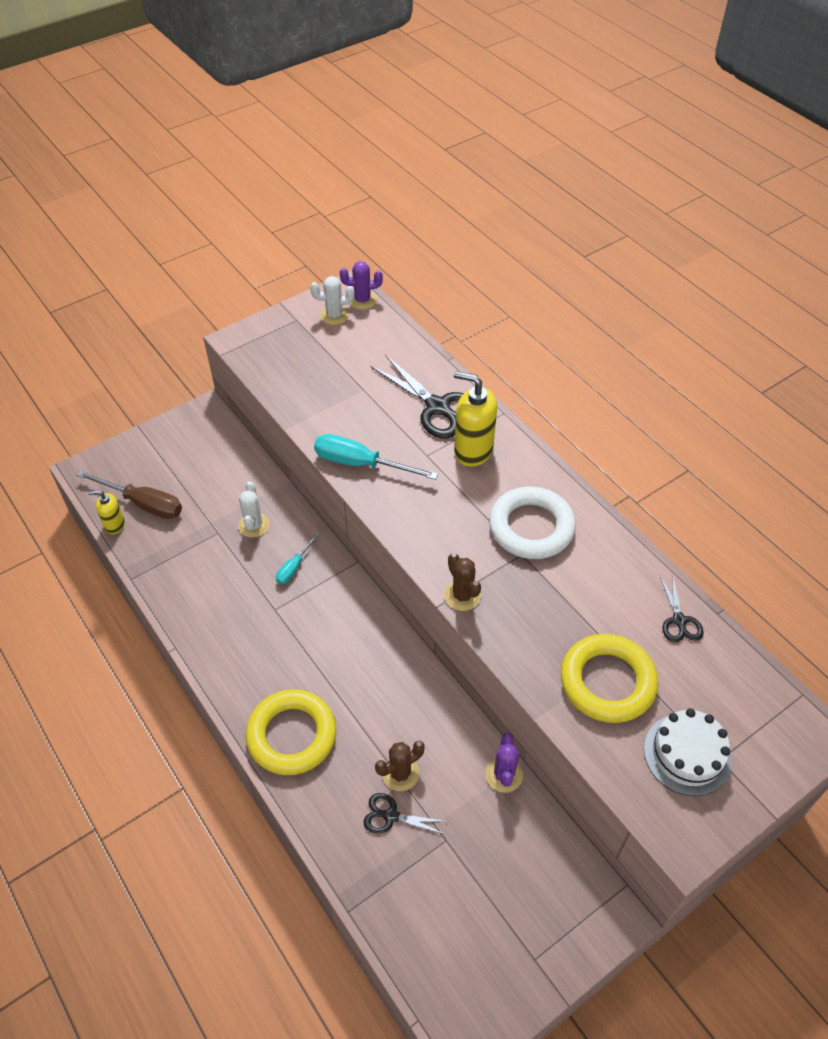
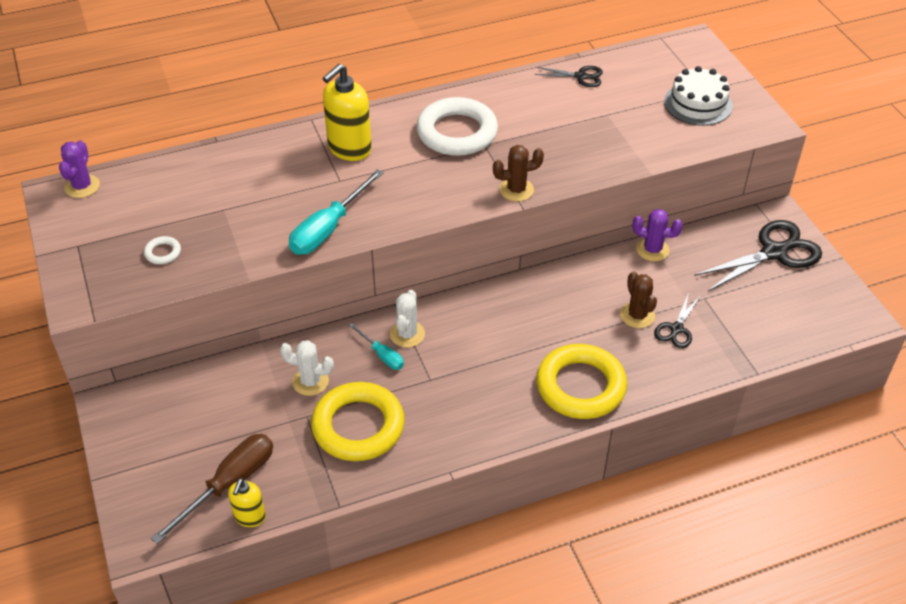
camera: 75 degrees left, 5 degrees down
(301, 369) = (163, 253): none -> white ring
(334, 315) = (92, 213): white cactus -> white cactus (407, 334)
(438, 407) = (280, 160): black scissors -> black scissors (774, 252)
(607, 682) = (626, 127): yellow ring -> yellow ring (358, 426)

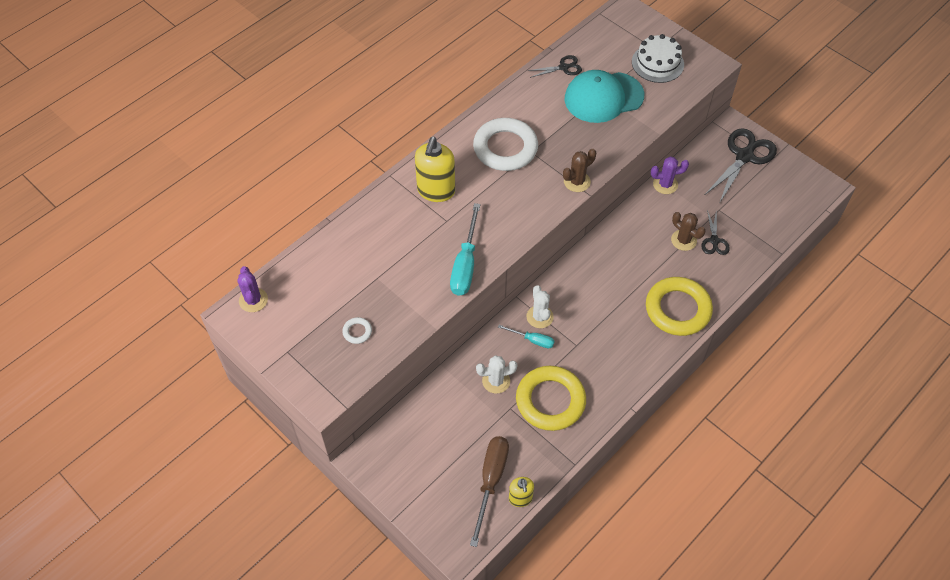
camera: 25 degrees left, 10 degrees up
(607, 118) = (603, 97): none -> turquoise cap

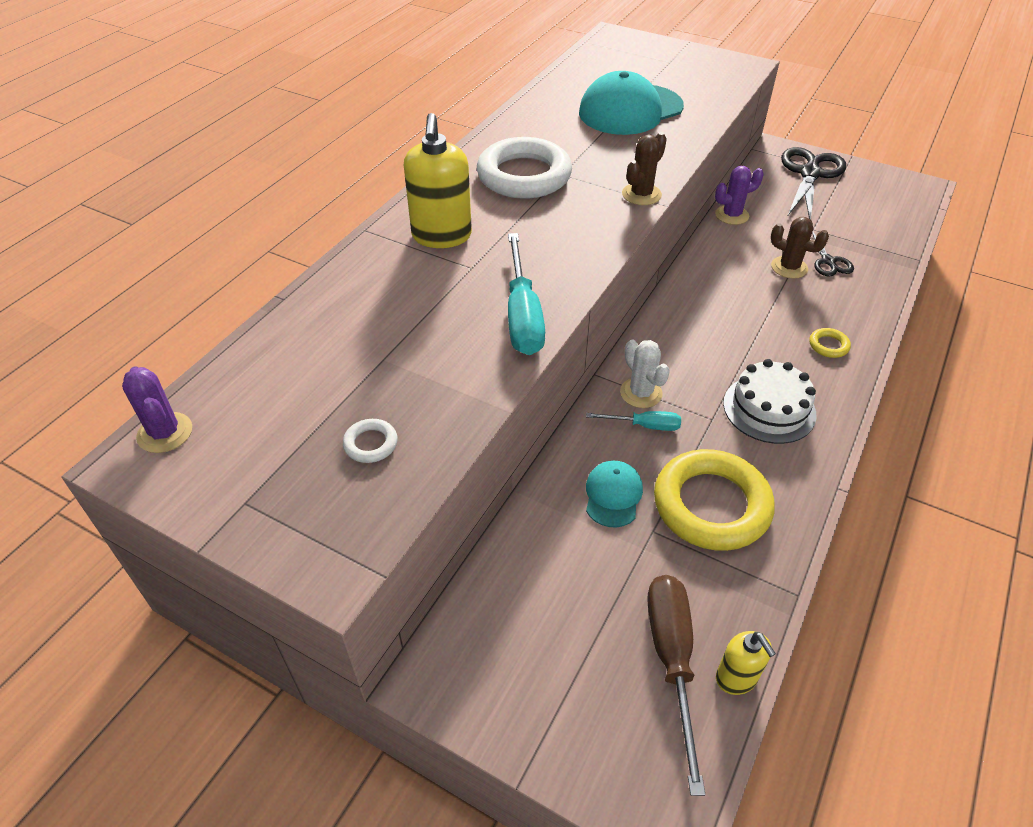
camera: 15 degrees left, 10 degrees down
(496, 381) = (613, 495): white cactus -> turquoise cap
(564, 67) = (564, 91): black scissors -> none
(657, 63) = (679, 72): white cake -> white cake (769, 409)
(677, 309) = (828, 345): yellow ring -> yellow ring, size x0.41

